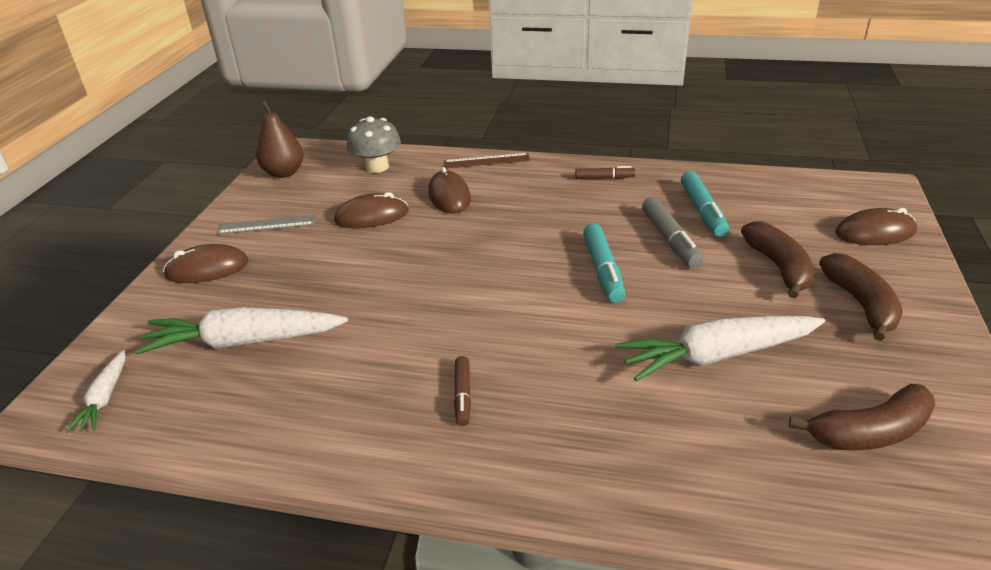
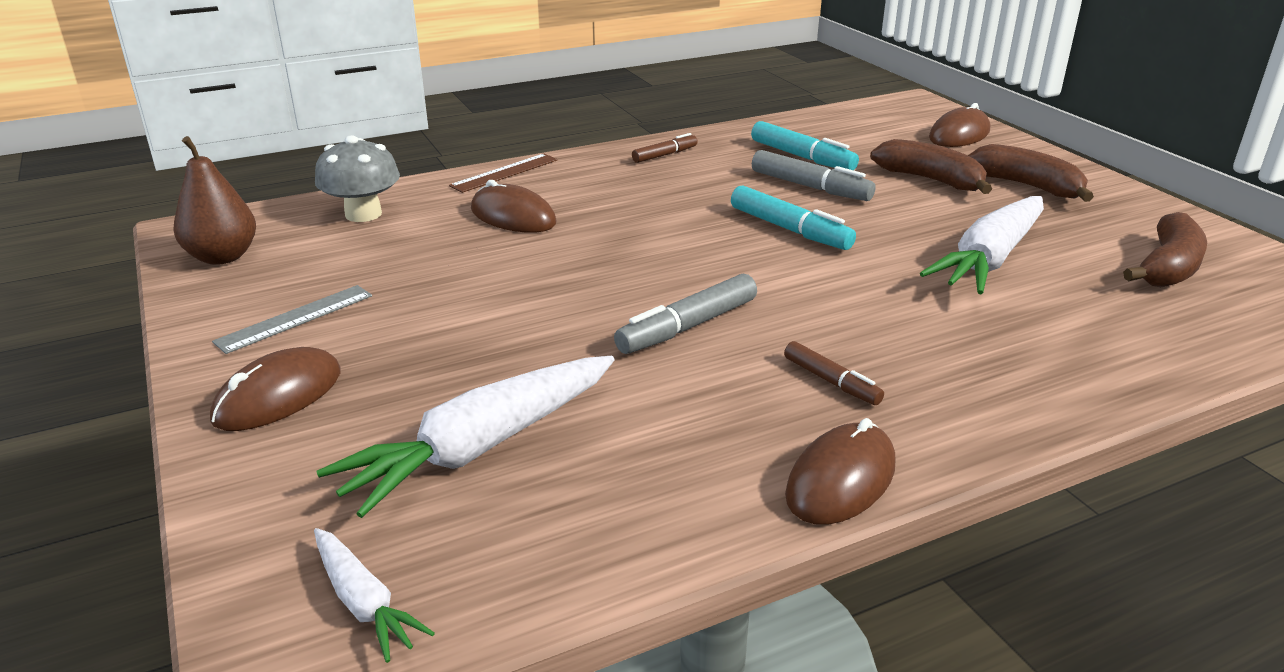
camera: 40 degrees left, 5 degrees down
(372, 216) = (442, 263): brown mouse -> brown mouse (841, 479)
(437, 316) = (688, 327): none -> grey marker

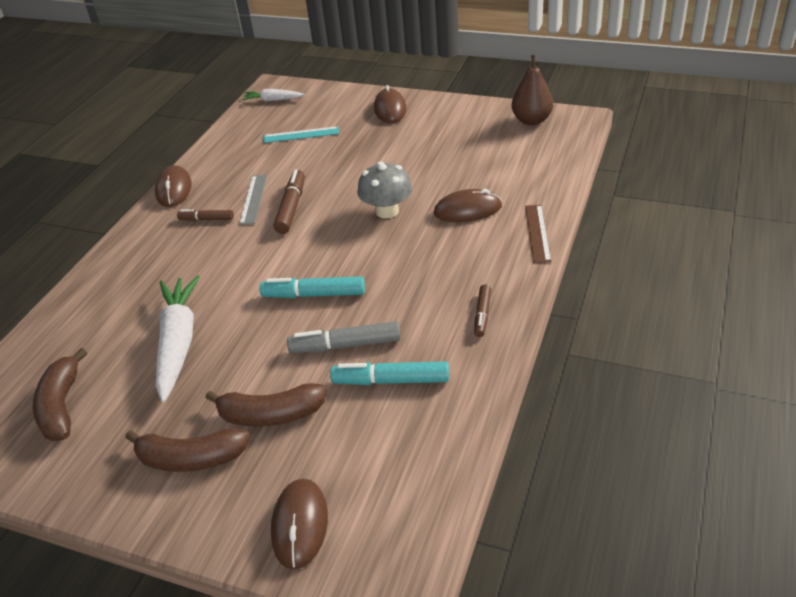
camera: 140 degrees right, 10 degrees up
(295, 318) = (443, 124): grey ruler -> grey ruler (253, 199)
(363, 214) = (535, 167): grey mushroom -> grey mushroom (387, 211)
(481, 447) = (301, 135): white carrot -> turquoise ruler
(688, 327) = (291, 207): grey marker -> brown marker

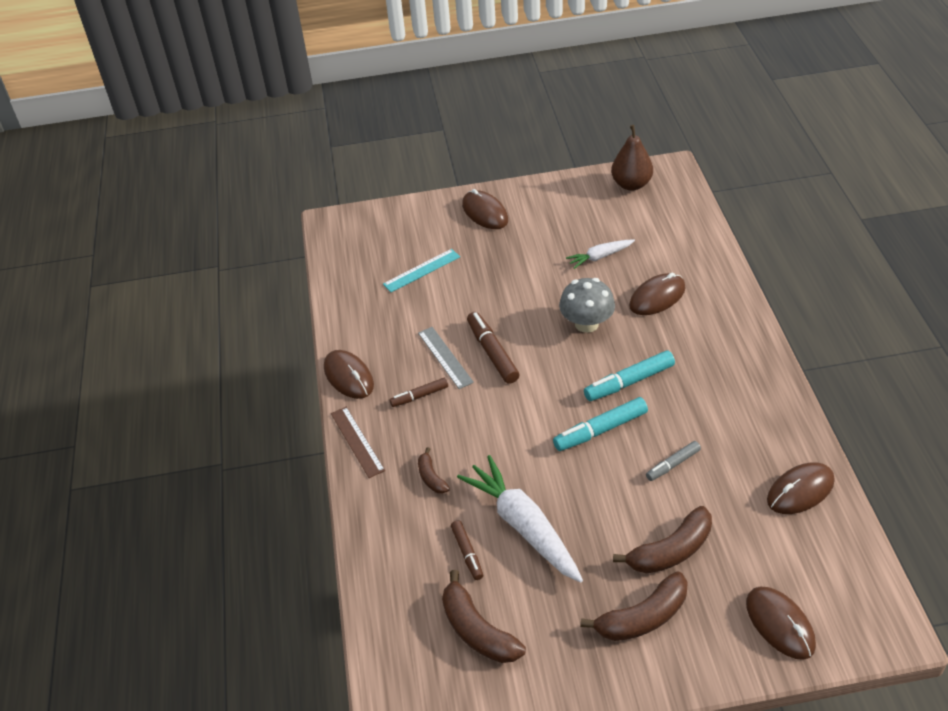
camera: 30 degrees left, 5 degrees up
(152, 279) = (431, 477): none -> brown banana
(273, 100) = (349, 239): white carrot -> white carrot (600, 257)
(345, 345) = (673, 464): grey marker -> grey marker, size x0.62
(391, 381) = (738, 479): turquoise marker -> turquoise marker (629, 382)
(438, 415) = (800, 490): none -> brown mouse
(482, 314) = (757, 391): brown marker -> brown marker (467, 553)
(537, 233) = (735, 298): brown ruler -> brown ruler (357, 441)

